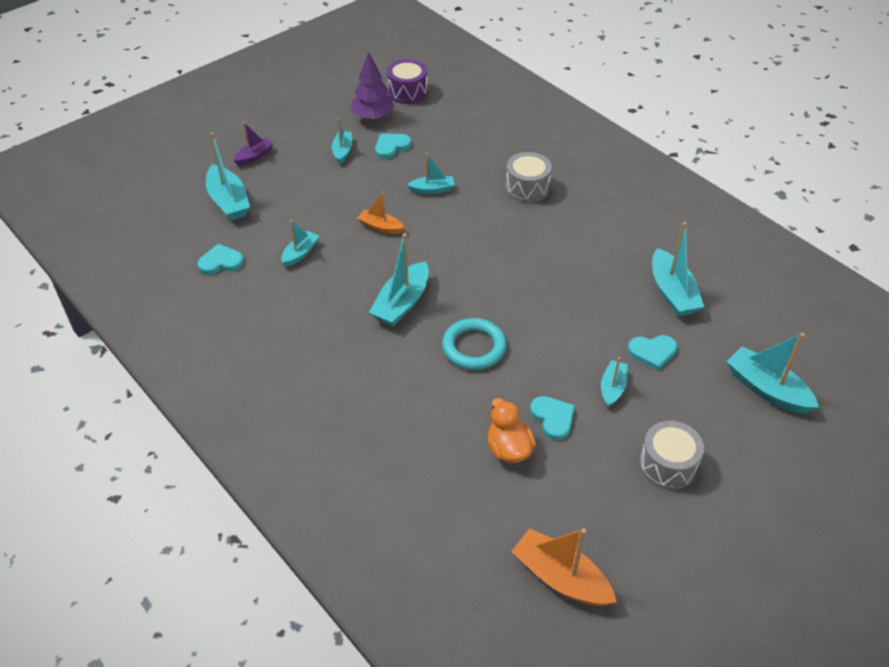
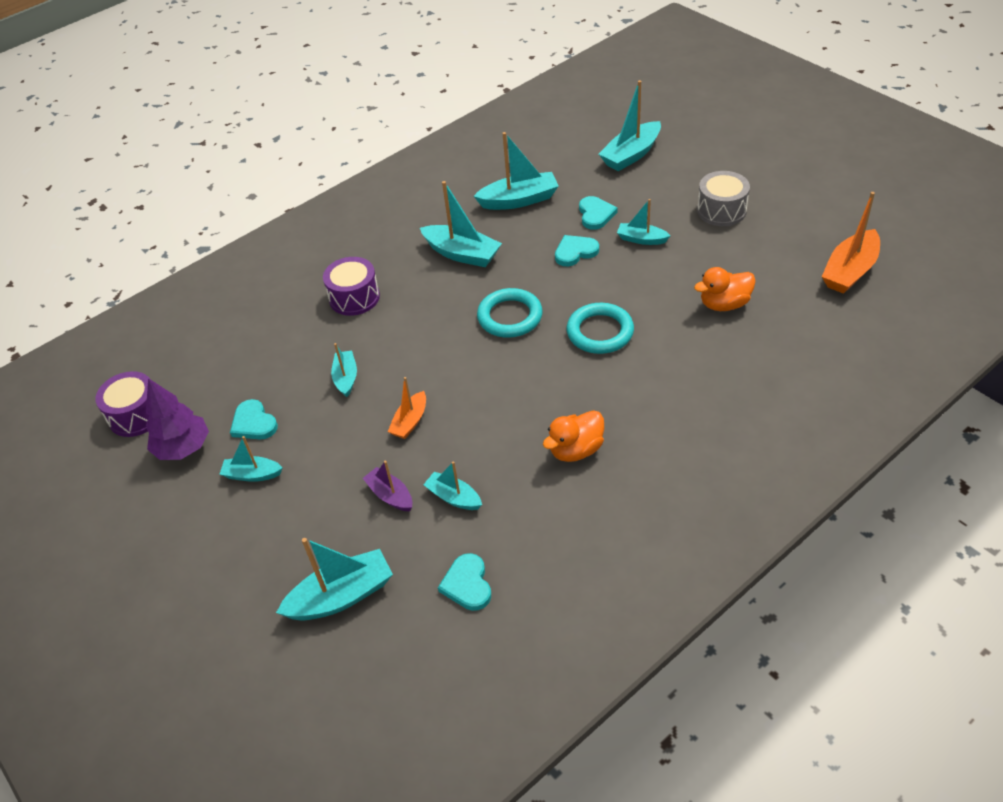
camera: 85 degrees left, 0 degrees up
(254, 156) = (243, 579): purple boat -> purple boat (390, 495)
(334, 325) = (576, 450): none -> orange duck
(402, 303) = (539, 392): turquoise boat -> turquoise boat (462, 254)
(498, 285) = (510, 317): none -> turquoise ring
(527, 188) = (354, 297): grey drum -> purple drum
(553, 418) = (683, 276): turquoise heart -> turquoise heart (575, 252)

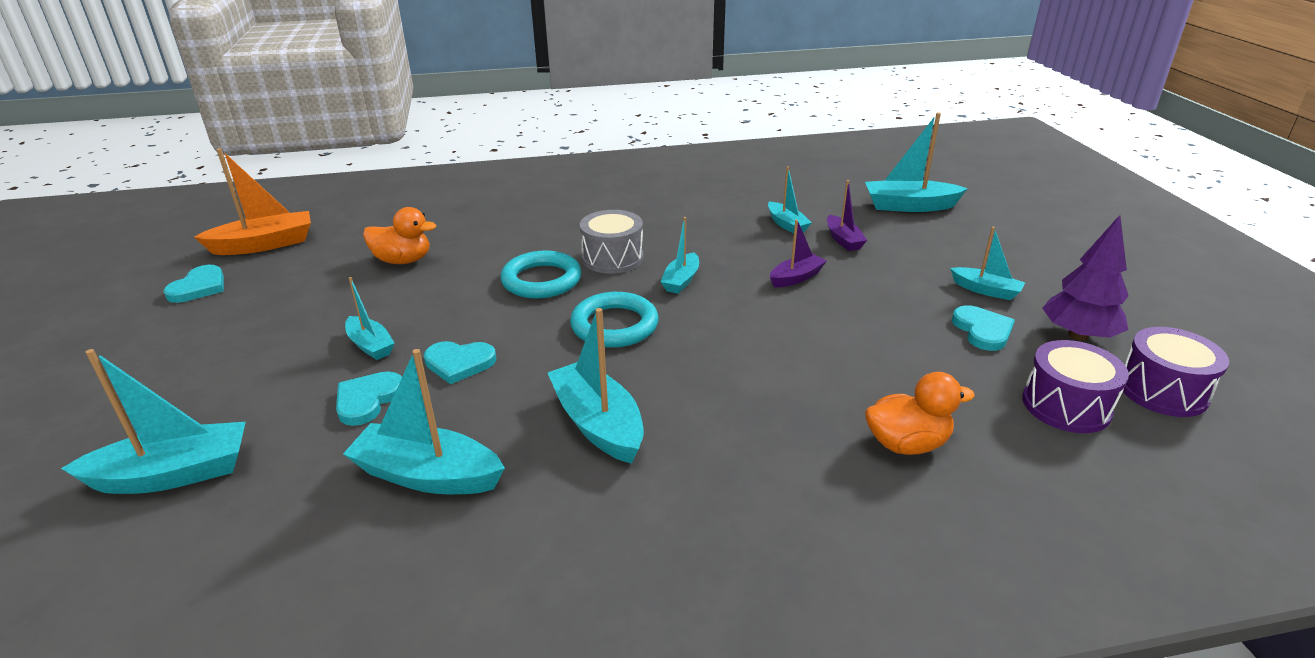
camera: 155 degrees left, 15 degrees down
(346, 378) = (851, 335): turquoise boat -> turquoise boat (681, 280)
(354, 297) = (799, 425): purple drum -> purple drum (1066, 406)
(410, 422) = (796, 278): orange boat -> purple boat
(467, 584) = (806, 188): turquoise heart -> turquoise heart (199, 287)
(576, 450) = (661, 219): orange duck -> orange duck (907, 444)
(721, 210) = (241, 339): grey drum -> grey drum (612, 258)

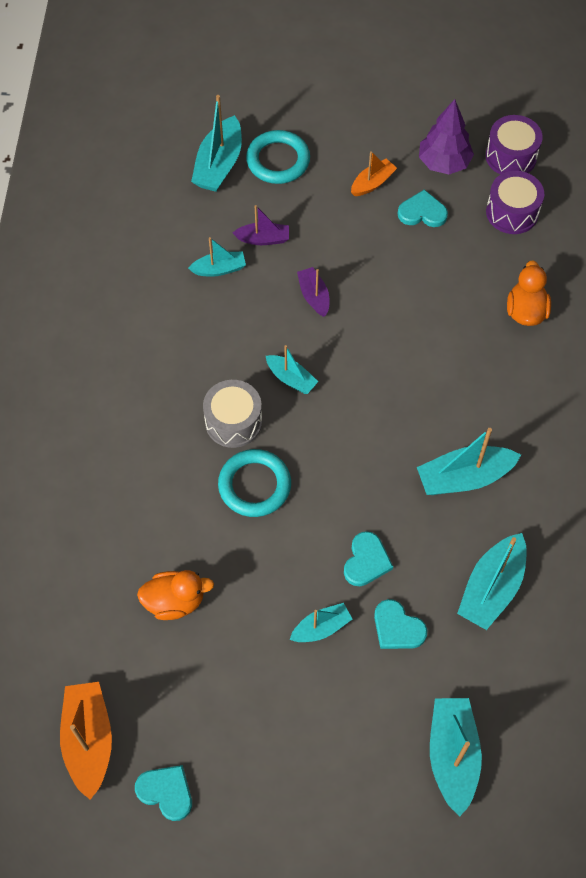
camera: 75 degrees left, 30 degrees up
(403, 260) = (175, 601): orange duck -> orange duck turned 60 degrees clockwise
(614, 325) = (345, 443): turquoise ring -> turquoise ring (278, 160)
(986, 290) = (372, 183): turquoise boat -> orange boat

